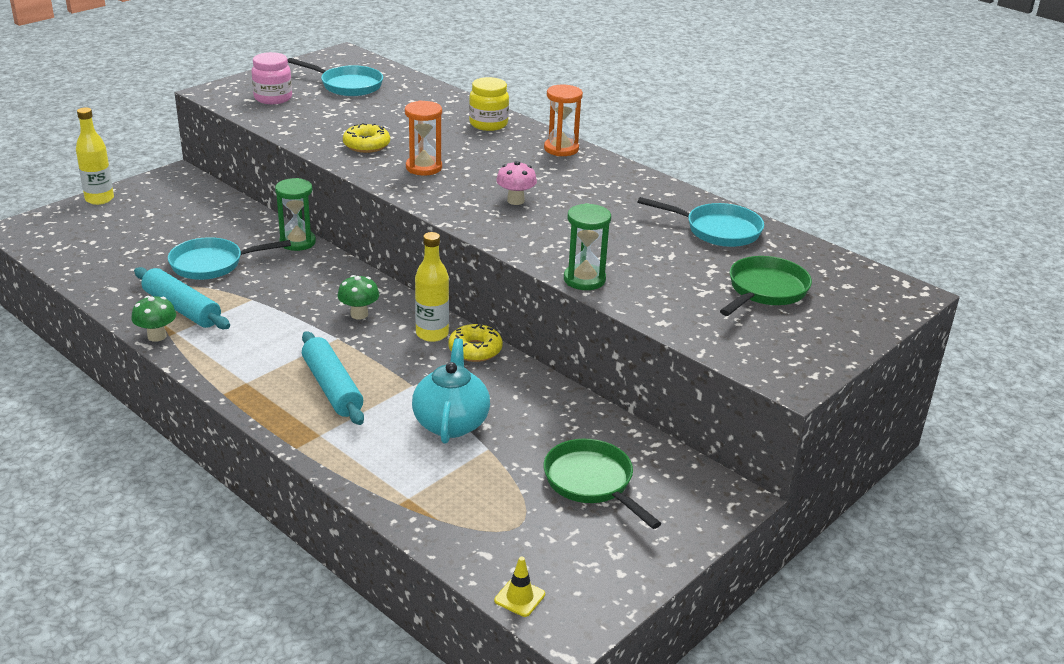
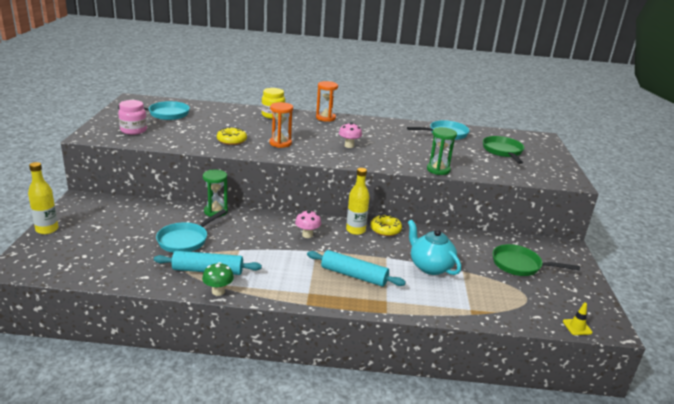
camera: 40 degrees left, 5 degrees down
(359, 314) = (307, 235): green mushroom -> pink mushroom

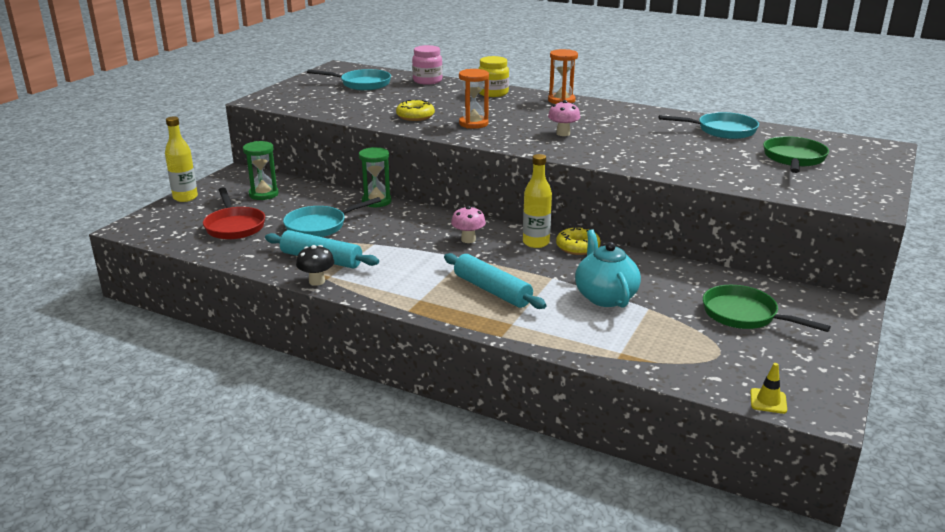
camera: 25 degrees right, 0 degrees up
(112, 251) = (234, 226): none -> red pan
(133, 130) = (311, 98): pink jar -> pink jar (427, 81)
(218, 291) = (317, 281): green mushroom -> black mushroom
(438, 170) = (665, 171): green hourglass -> green hourglass (263, 194)

